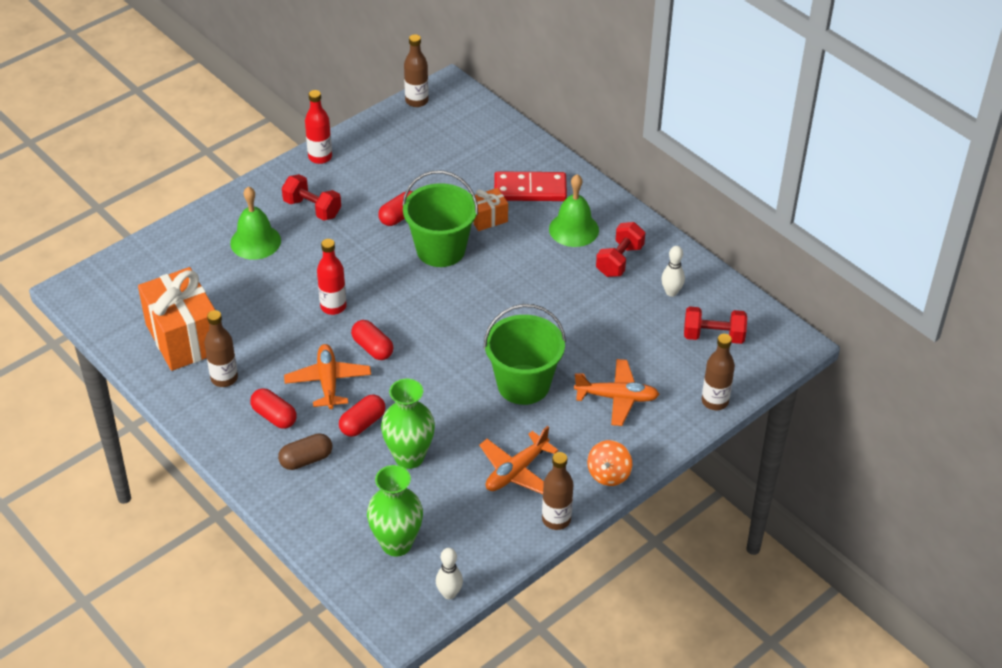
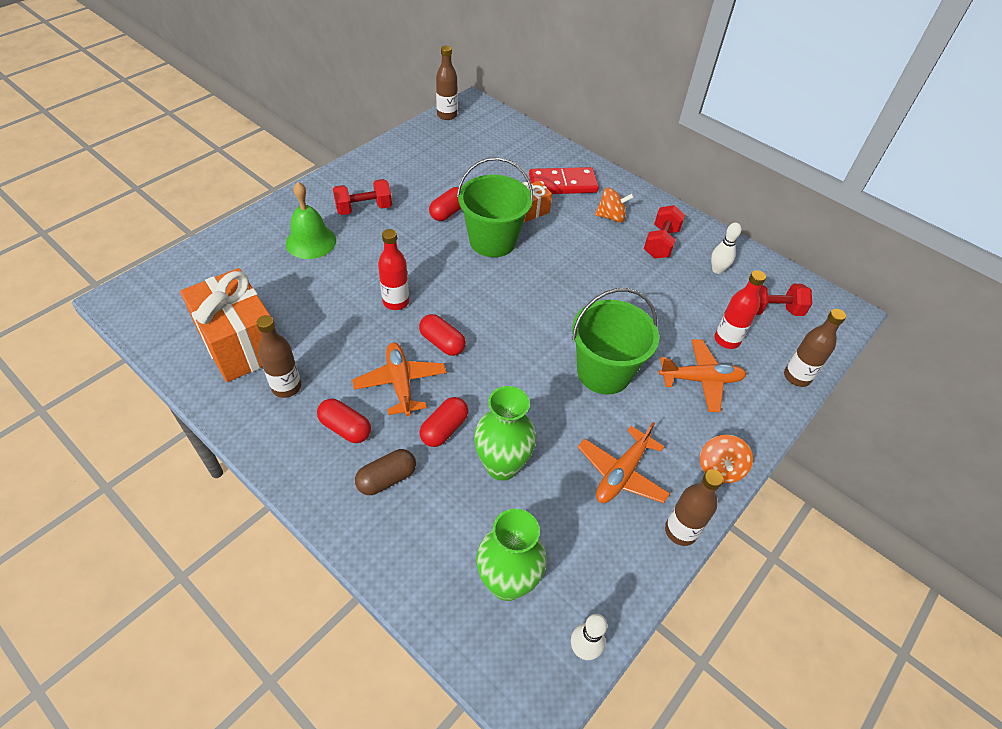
camera: 10 degrees left, 5 degrees up
(312, 208) = (364, 208): red dumbbell -> red dumbbell turned 45 degrees counterclockwise
(320, 157) = (366, 163): red bottle -> red bottle (727, 340)
(574, 229) = (611, 217): green bell -> orange spinning top

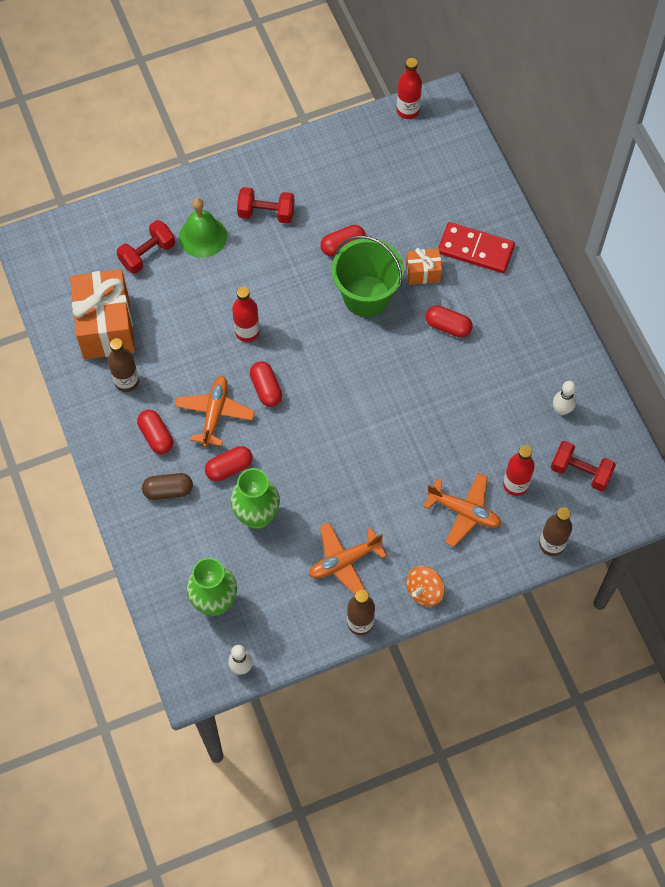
camera: 30 degrees right, 15 degrees up
(447, 115) = (408, 110): brown bottle -> red bottle
(578, 241) = (448, 326): none -> red capsule
(604, 372) = (385, 471): green bucket -> none
(611, 217) = (499, 309): orange spinning top -> none
(660, 243) = (527, 358): red dumbbell -> red dumbbell (147, 254)

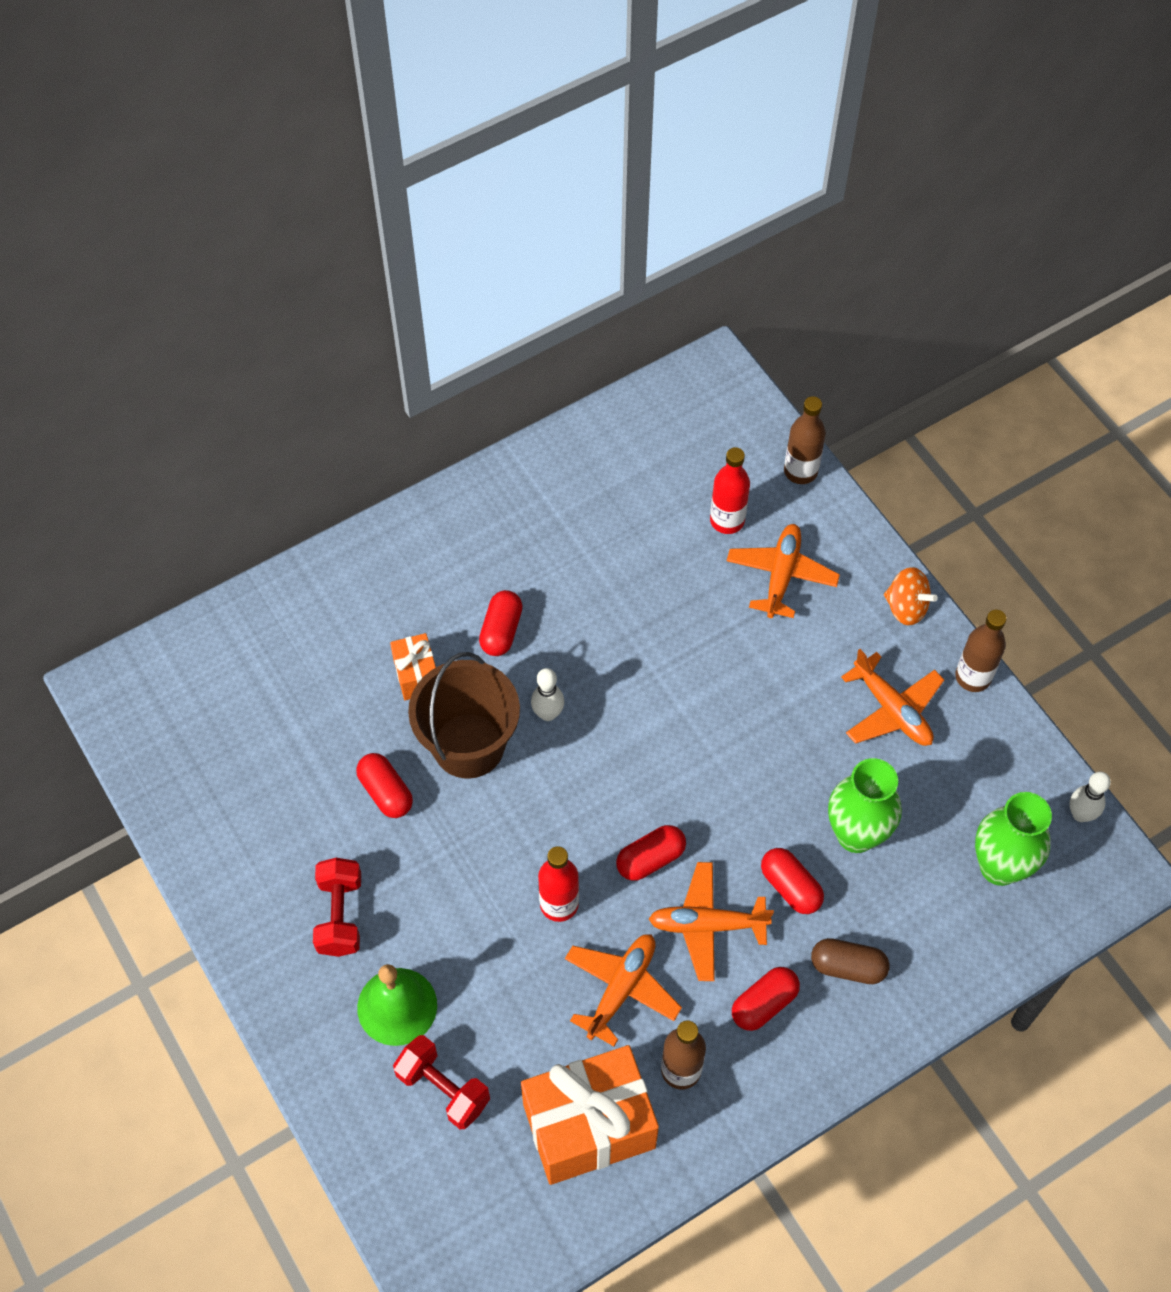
camera: 100 degrees left, 5 degrees down
(168, 490) = (848, 967): brown capsule -> brown capsule turned 60 degrees counterclockwise
(185, 357) = (621, 989): none -> orange plane
(366, 296) = (468, 745): green bucket -> brown bucket
(408, 110) = (124, 737): red bottle -> none
(475, 250) = (368, 612): red domino -> none
(561, 410) = (605, 479): white bowling pin -> white bowling pin (548, 714)
(580, 472) = (691, 449): red dumbbell -> none

